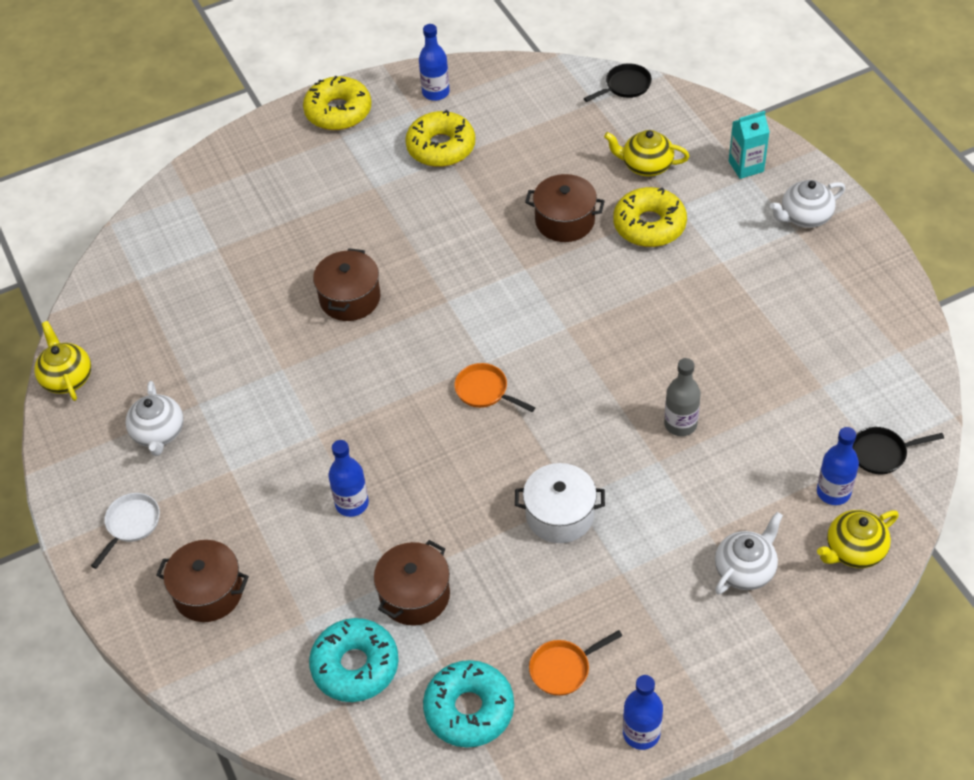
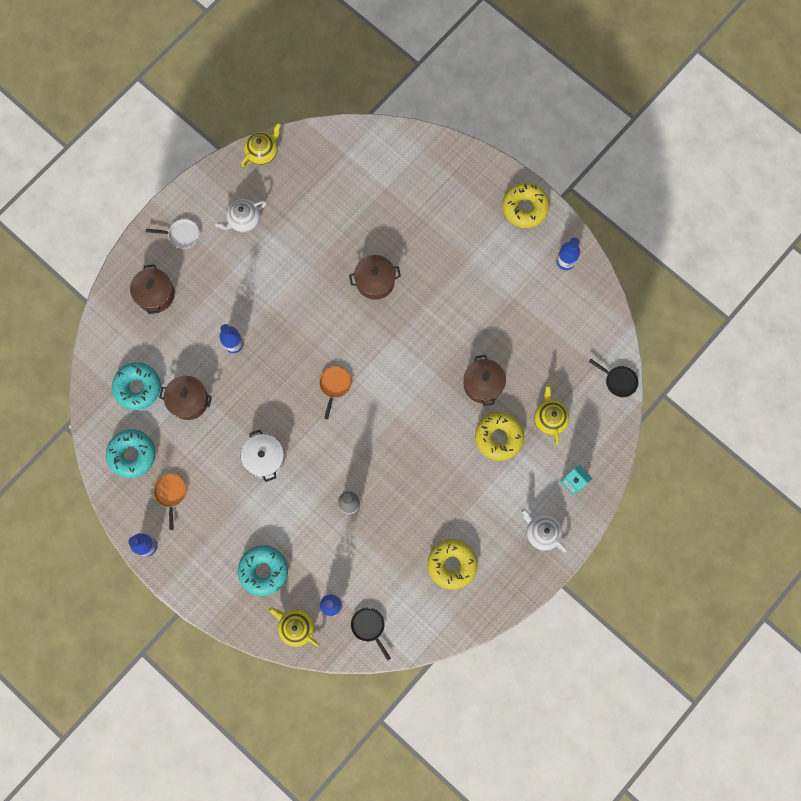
camera: 65 degrees right, 25 degrees up
(441, 147) = (517, 284): yellow donut -> yellow donut (452, 564)
(563, 669) = (171, 494): orange pan -> orange pan turned 45 degrees clockwise
(745, 569) = (263, 571): white teapot -> turquoise donut

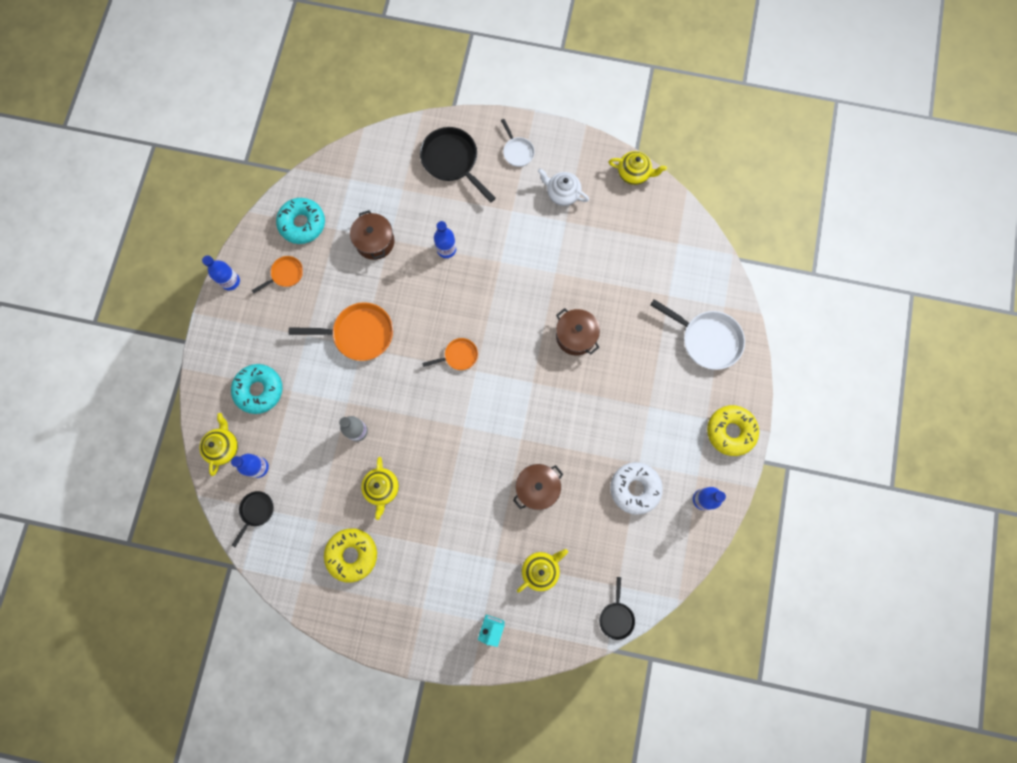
camera: 60 degrees right, 0 degrees up
(138, 387) = (363, 194): turquoise donut -> none
(155, 294) = (452, 161): brown pot -> black pan
(265, 458) = (359, 334): white pot -> orange pan
(410, 510) = (382, 488): none -> yellow teapot
(440, 180) = (707, 339): none -> white pan
(498, 437) = (495, 531): yellow donut -> none
(527, 308) = (635, 488): none -> white donut
(542, 532) = (427, 623): white teapot -> none

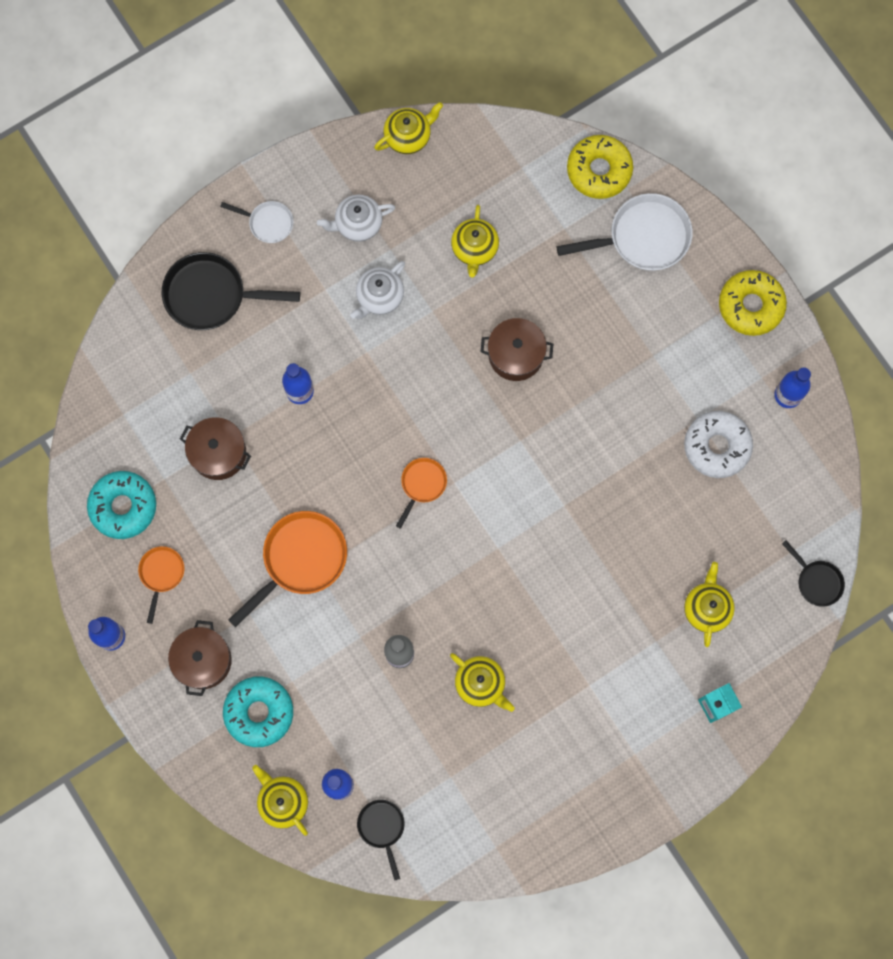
camera: 45 degrees left, 0 degrees up
(352, 555) = (517, 773): yellow donut -> yellow donut (599, 170)
(535, 240) = (379, 297): none -> white teapot
(537, 488) = (627, 536): brown pot -> brown pot (203, 660)
(610, 262) = (474, 249): none -> yellow teapot

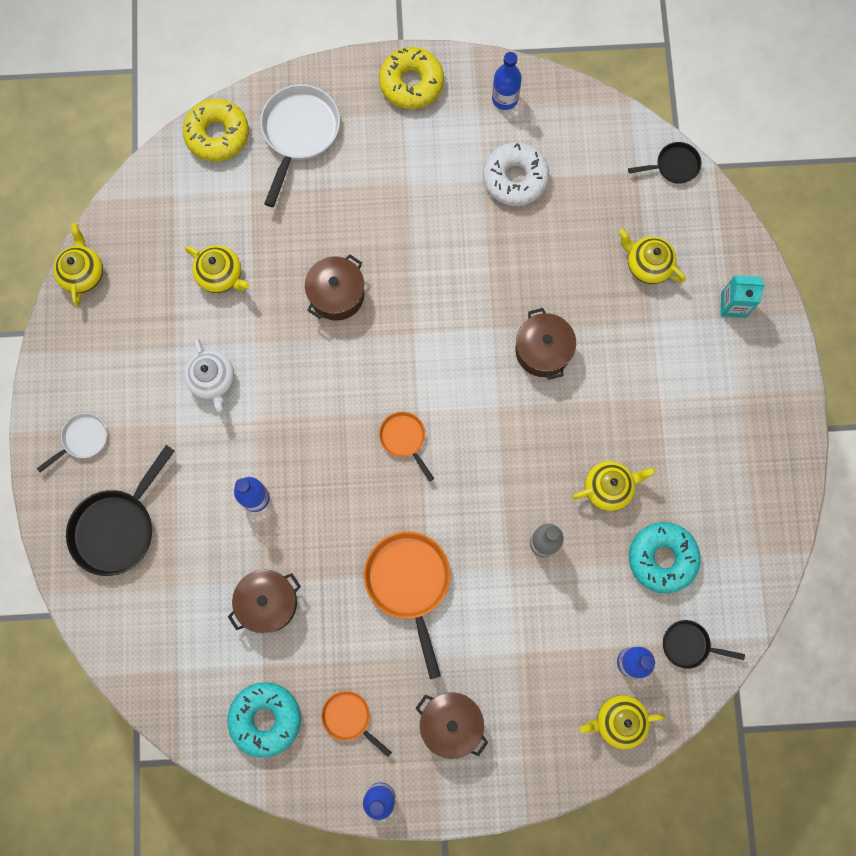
camera: 60 degrees left, 0 degrees up
(259, 712) = (526, 698): turquoise donut -> turquoise donut (662, 558)
(357, 224) = (134, 361): white teapot -> none
(571, 559) = (543, 350): none -> brown pot

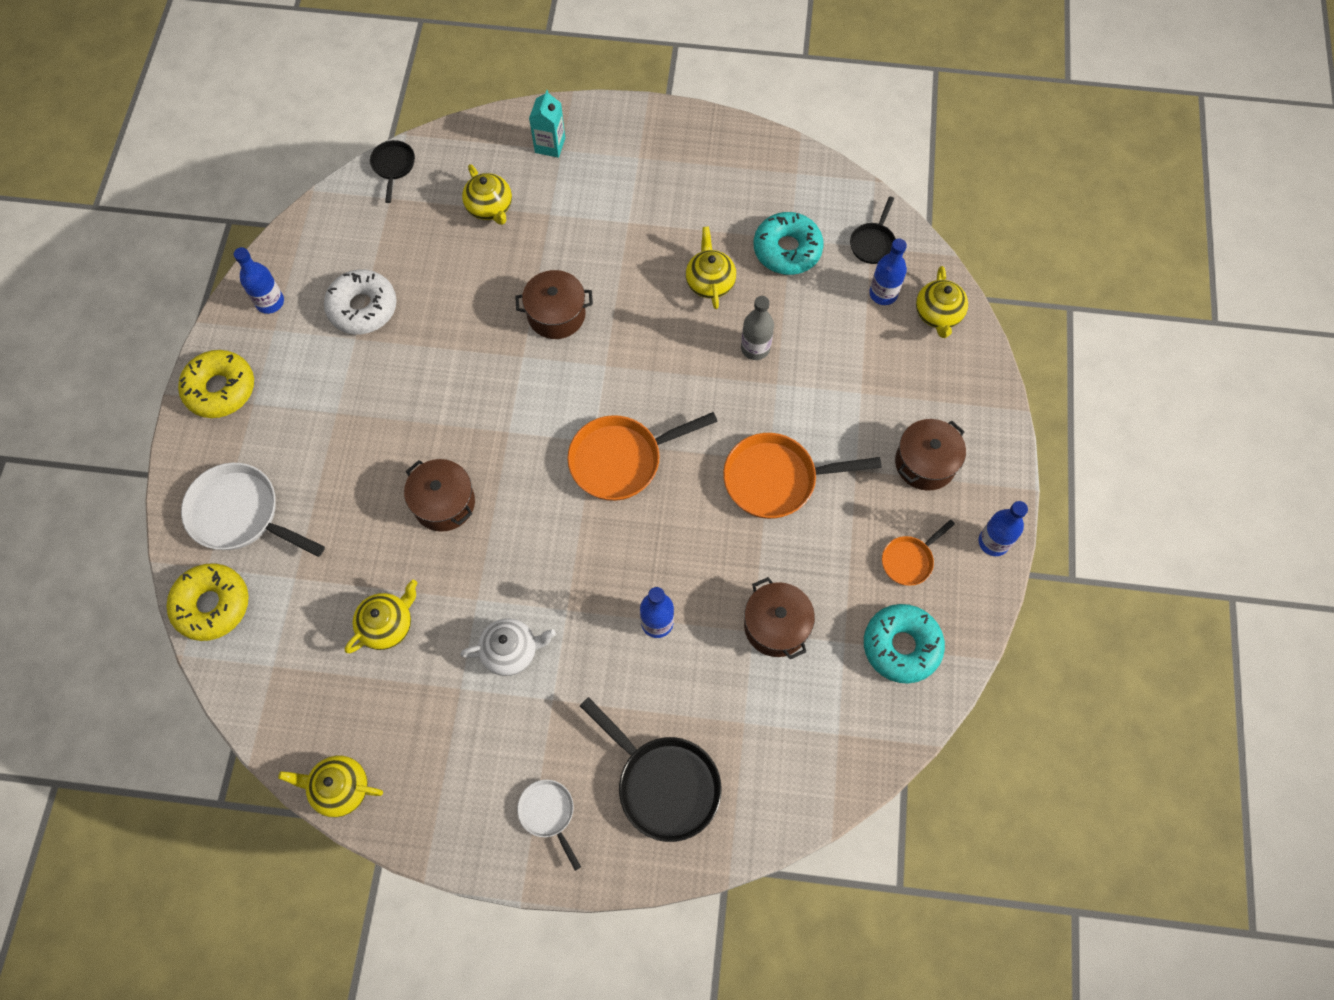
camera: 80 degrees left, 10 degrees down
(404, 439) = (621, 460): orange pan -> orange pan, size x1.82
(647, 265) = (490, 208): yellow teapot -> yellow teapot turned 75 degrees counterclockwise

